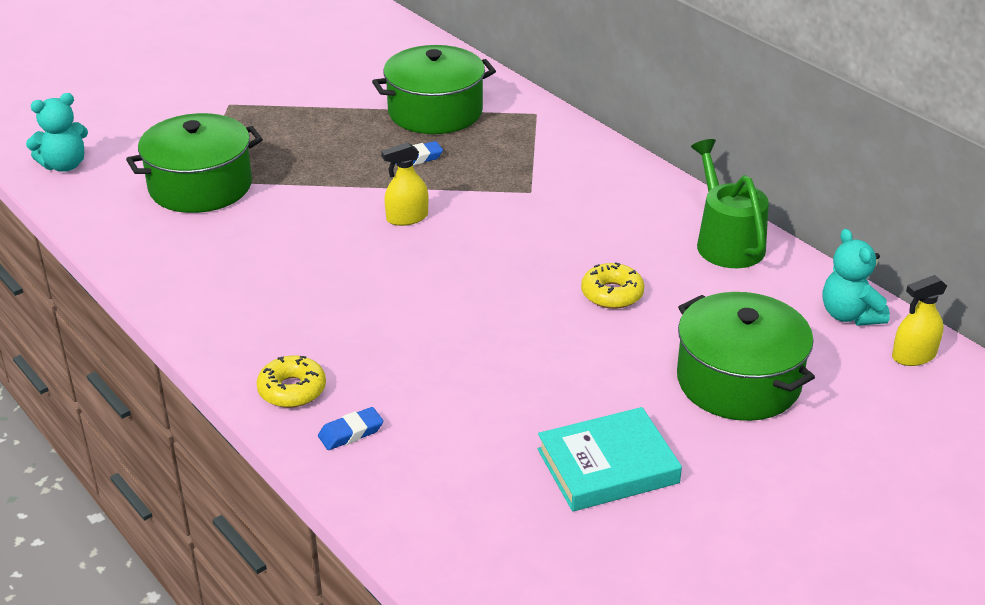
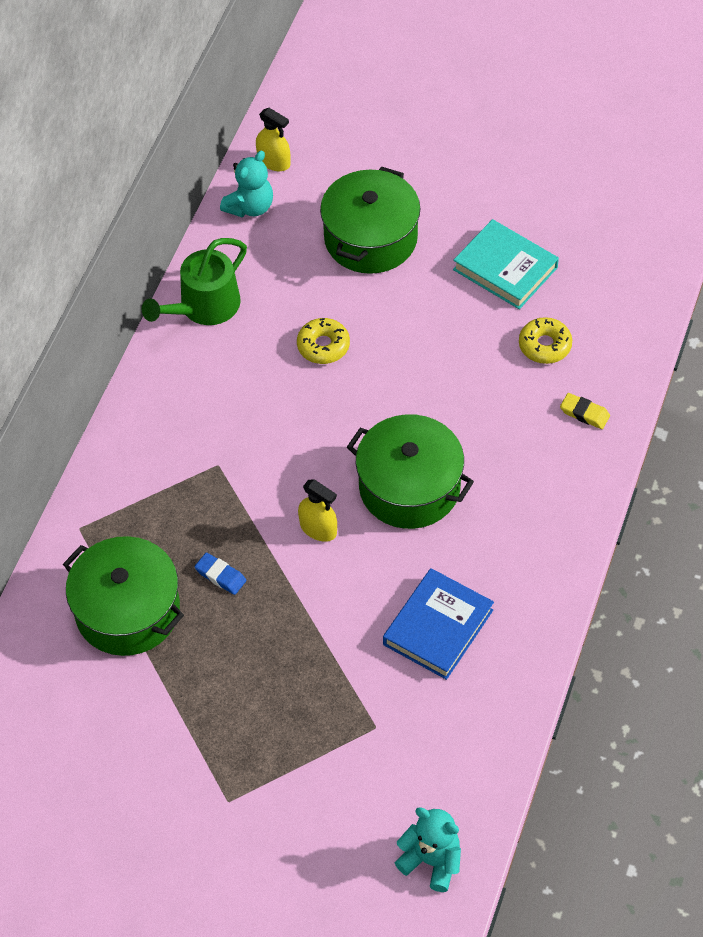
camera: 120 degrees left, 20 degrees up
(200, 186) = (382, 716): green pot -> green pot (409, 487)
(238, 241) = (438, 627): none -> blue book
(292, 390) = (573, 472): yellow donut -> yellow donut (545, 345)
(351, 433) = (584, 413): blue eraser -> yellow eraser

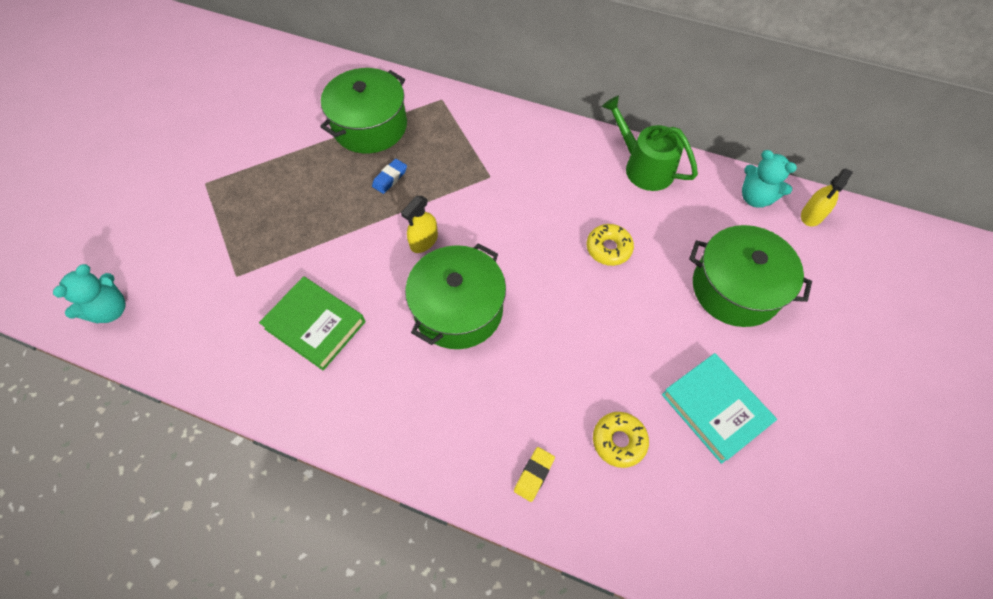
camera: 90 degrees right, 5 degrees up
(438, 627) = (315, 325): blue book -> green book
(505, 268) = (715, 409): turquoise book -> turquoise book turned 75 degrees counterclockwise

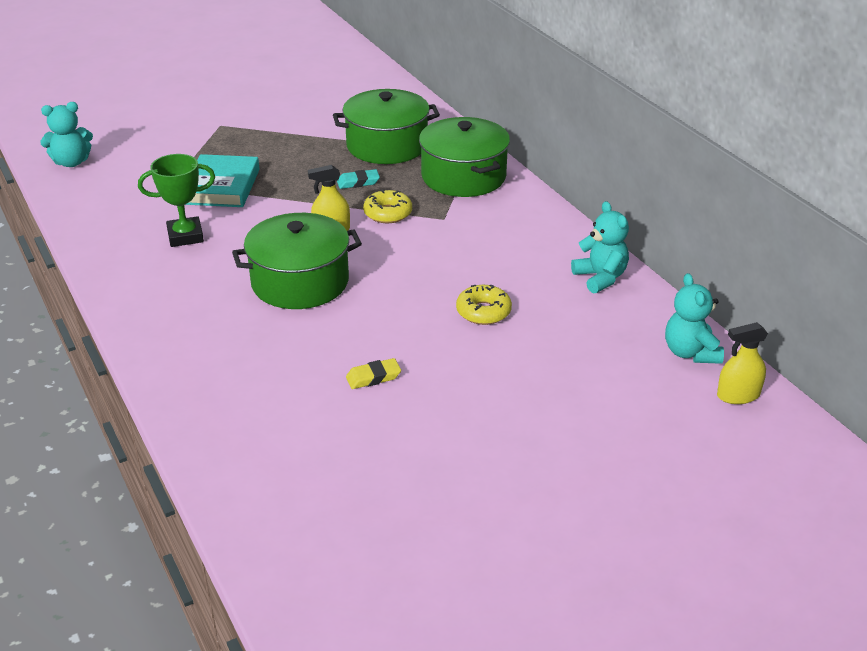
camera: 40 degrees right, 25 degrees down
(315, 325) = (185, 236): green book -> green trophy
(390, 178) = (358, 182): blue eraser -> turquoise eraser
(534, 475) = (218, 404): yellow eraser -> yellow eraser (373, 377)
(619, 441) = (313, 427): yellow donut -> yellow donut (388, 213)
(644, 167) = (600, 278): green watering can -> turquoise teddy bear
(715, 409) = (427, 460): turquoise book -> turquoise book (222, 186)
(735, 288) = (569, 399): green pot -> green pot (463, 176)

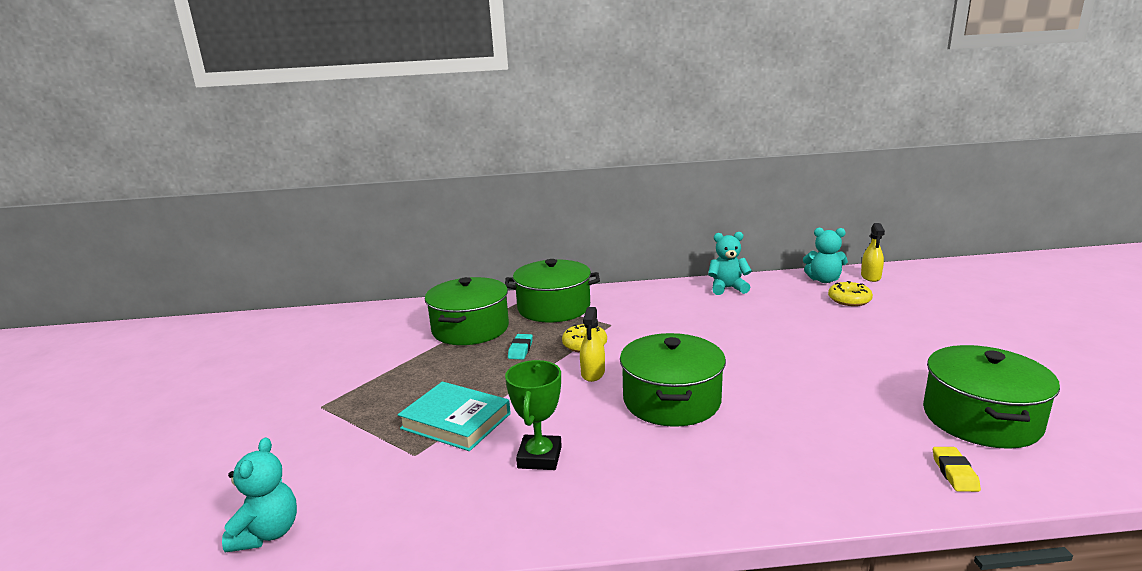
camera: 65 degrees left, 15 degrees down
(348, 480) = (981, 418): none -> green pot
(373, 377) = (834, 386): yellow eraser -> yellow eraser (954, 473)
(483, 312) = (754, 331): yellow donut -> yellow donut (849, 300)

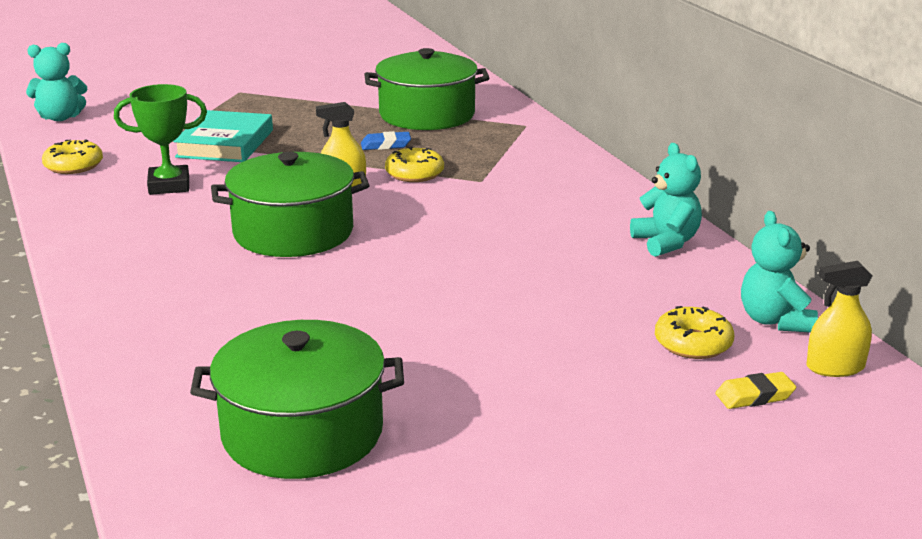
camera: 70 degrees right, 5 degrees up
(441, 521) = (73, 166): none -> yellow donut
(520, 349) = (386, 145): turquoise eraser -> blue eraser
(554, 308) = (512, 144): green pot -> none
(954, 473) = (165, 400): yellow eraser -> yellow eraser (754, 396)

